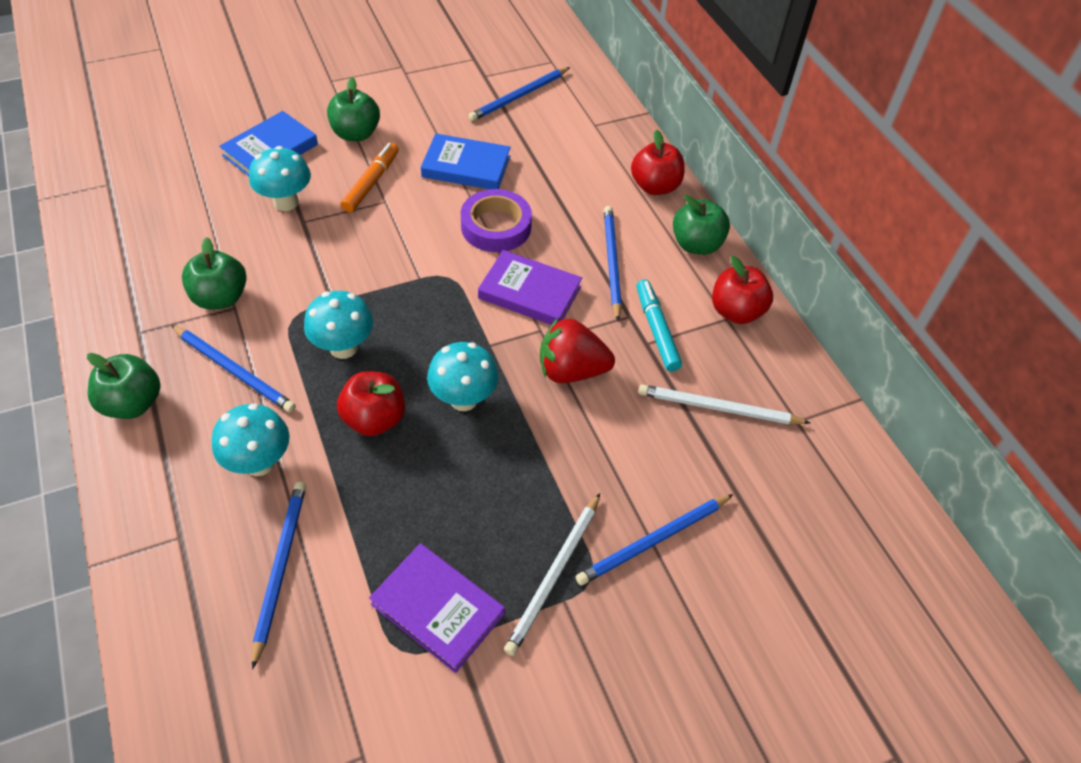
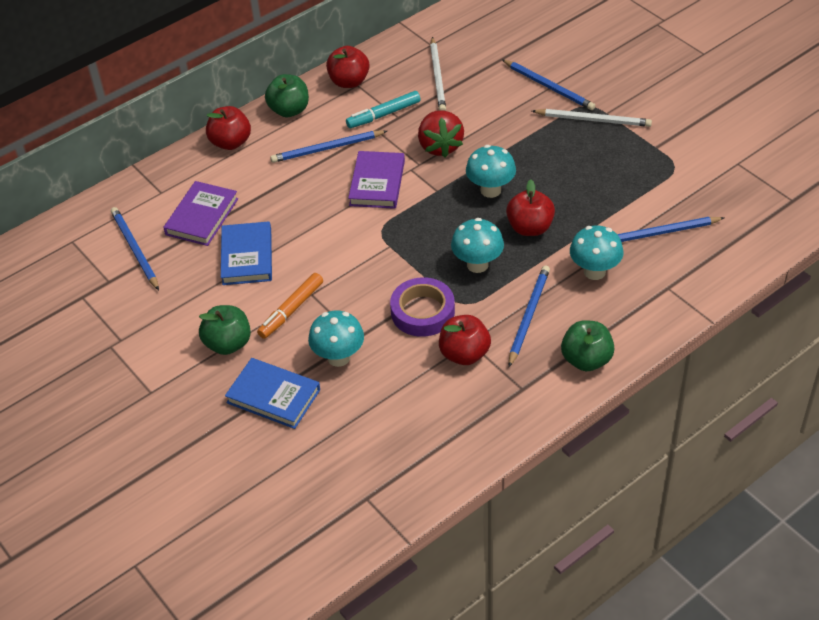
camera: 100 degrees left, 5 degrees down
(220, 298) = (464, 354): green apple -> red apple
(371, 182) = (291, 310): orange marker -> orange marker turned 60 degrees counterclockwise
(438, 609) = (642, 159): purple book -> purple book (202, 217)
(496, 226) = (314, 219): purple tape -> purple tape (422, 312)
(519, 96) = (135, 249): blue pencil -> blue pencil turned 150 degrees counterclockwise

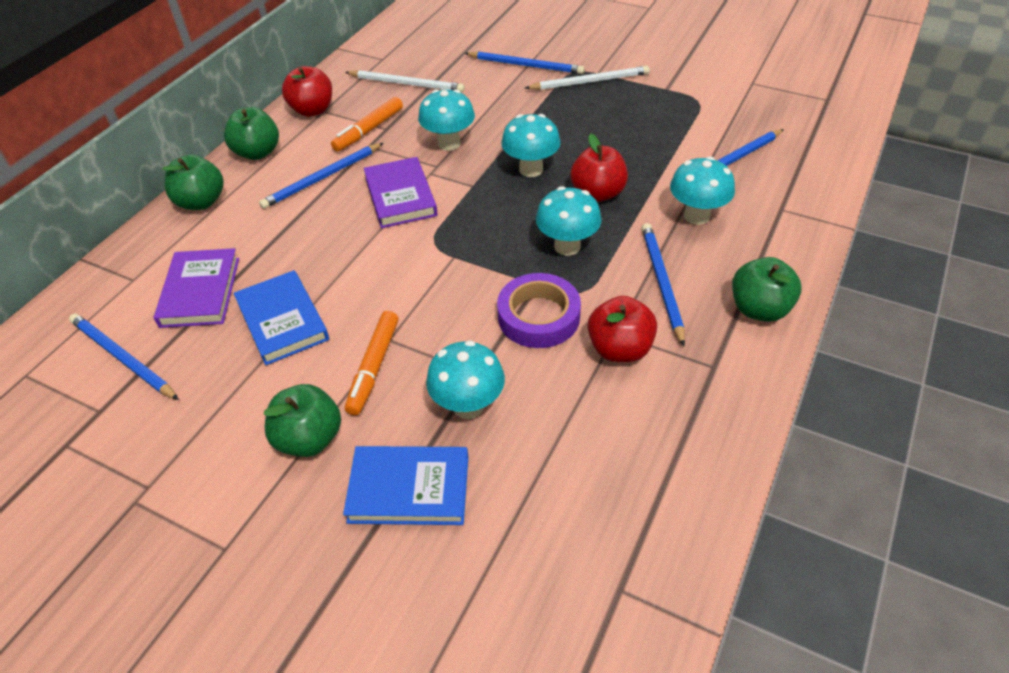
camera: 25 degrees left, 0 degrees up
(230, 142) = (201, 202): red apple -> green apple
(383, 114) = (368, 130): turquoise marker -> orange marker
(437, 77) = (407, 84): white pencil -> white pencil turned 45 degrees counterclockwise
(440, 146) = (449, 143): red strawberry -> turquoise mushroom

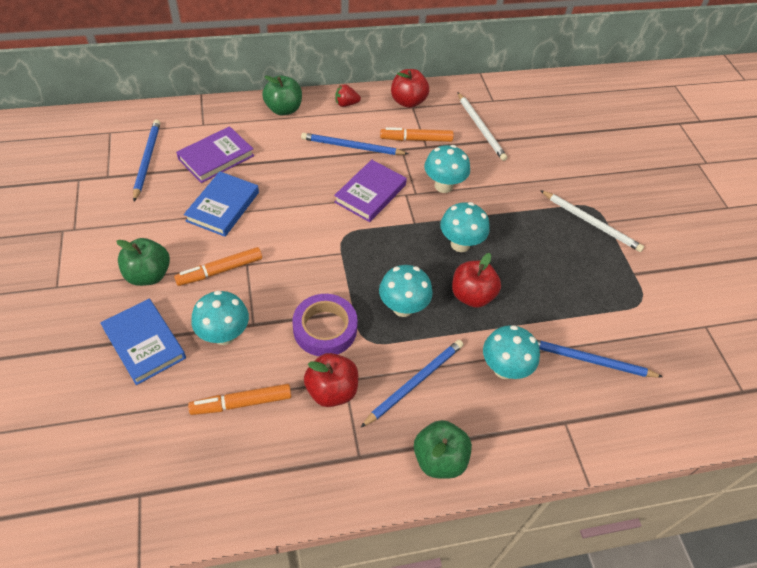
camera: 45 degrees right, 5 degrees up
(257, 152) = (346, 104): green apple -> red strawberry
(526, 65) = (569, 176): blue pencil -> none
(573, 432) = (241, 403): none -> orange marker

